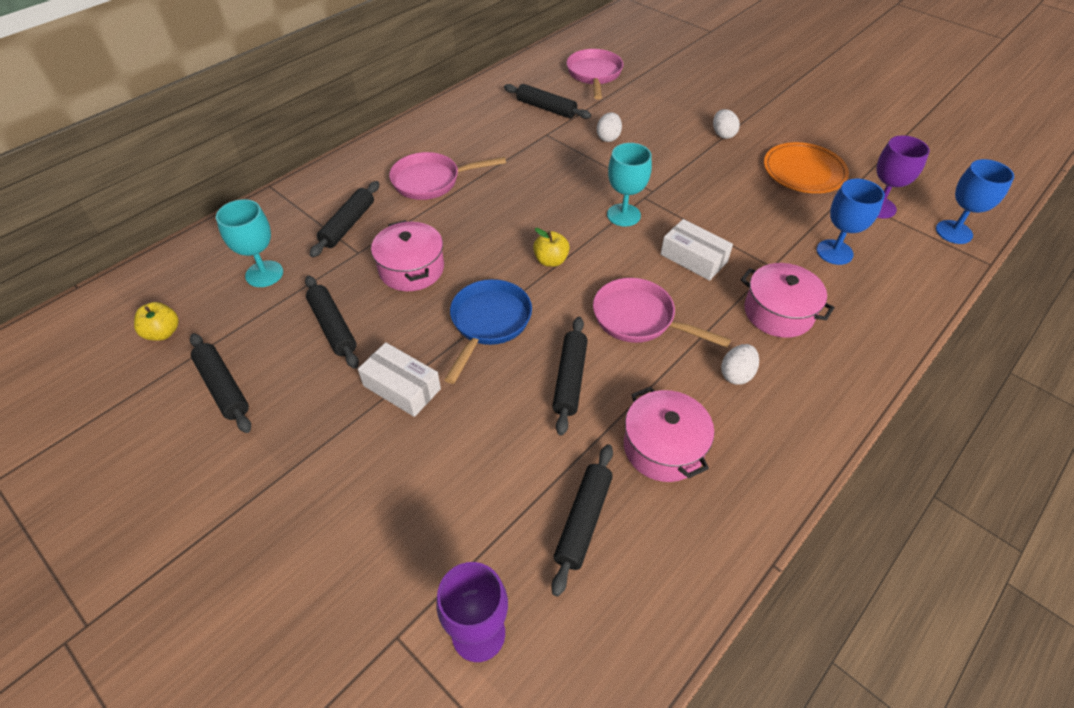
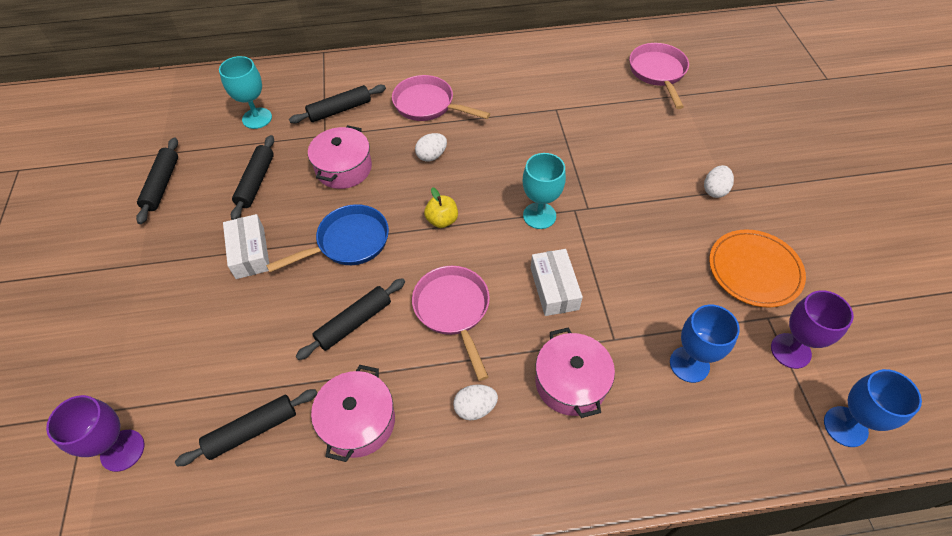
camera: 40 degrees right, 5 degrees up
(163, 333) = (169, 127): yellow apple -> none
(546, 108) = (581, 85): black rolling pin -> none
(594, 75) = (658, 73): pink pan -> pink pan turned 45 degrees counterclockwise
(608, 137) = (604, 139): white egg -> white egg (431, 156)

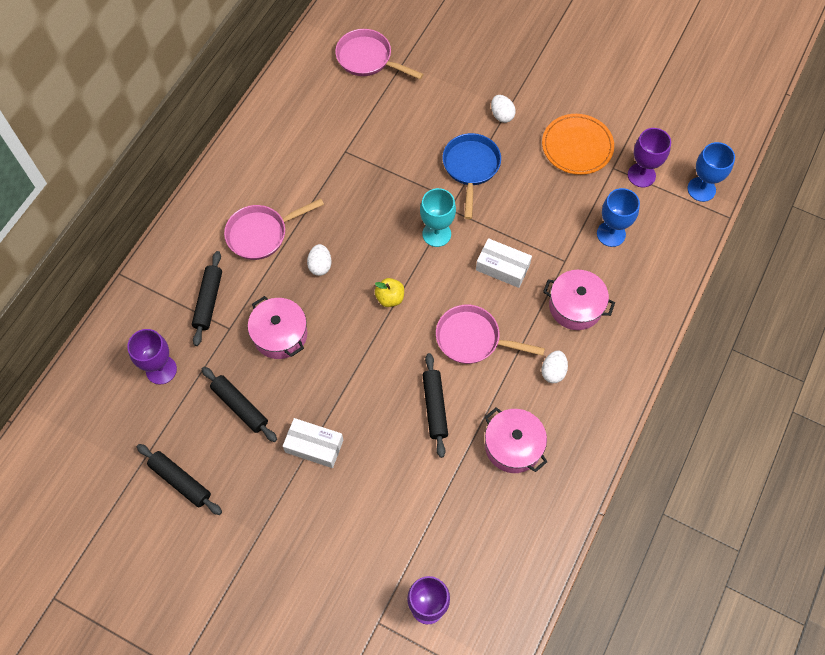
camera: 55 degrees left, 10 degrees up
(252, 430) = (472, 515): black rolling pin -> none
(257, 118) = (161, 370): turquoise goblet -> purple goblet
(348, 242) = (359, 372): blue pan -> blue pan (471, 168)

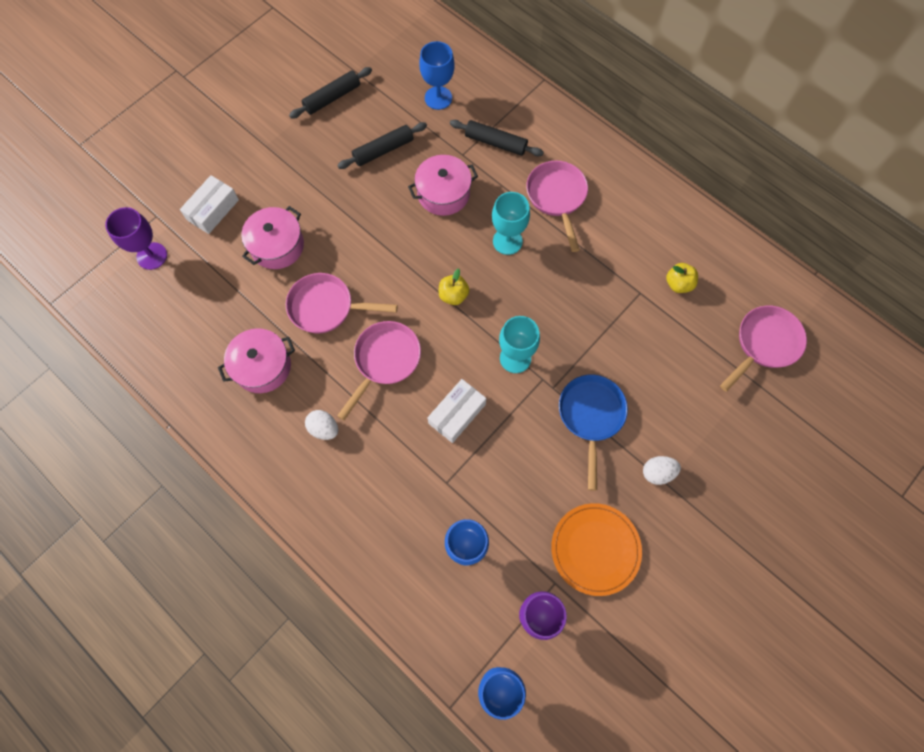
camera: 105 degrees right, 5 degrees up
(161, 370) = (438, 98): purple goblet -> blue goblet
(314, 446) = (326, 200): white box -> white box (213, 210)
(320, 265) = (507, 241): white egg -> turquoise goblet
(328, 125) = (678, 284): none -> yellow apple
(434, 407) = (326, 307): black rolling pin -> pink pan
(471, 168) = (591, 416): blue pan -> blue pan turned 105 degrees counterclockwise
(575, 306) = (389, 476): pink pot -> pink pot (277, 246)

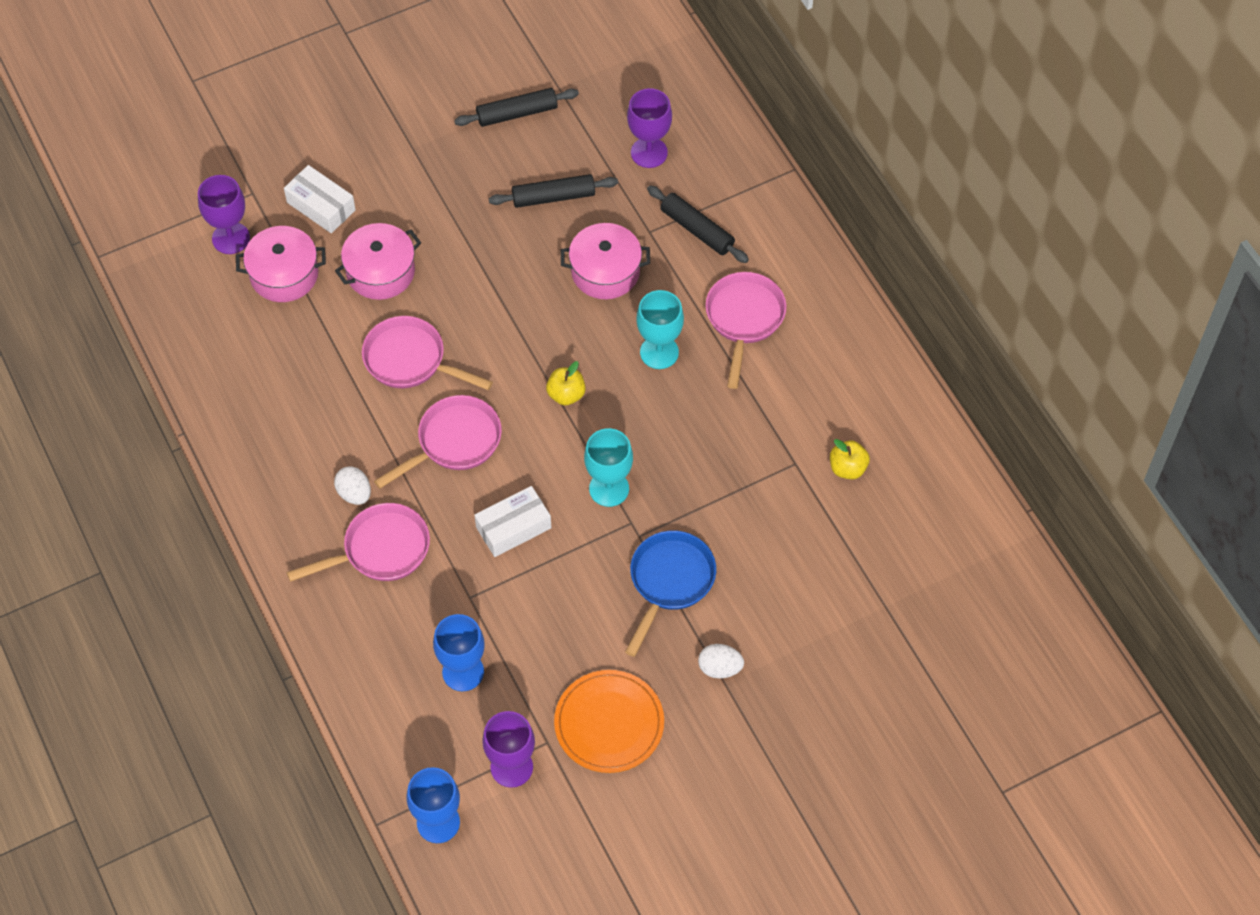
camera: 20 degrees right, 10 degrees down
(213, 210) = (321, 206): white box -> white box turned 75 degrees clockwise
(262, 366) = (311, 403): pink pot -> pink pot (284, 274)
(438, 98) = (649, 152): blue goblet -> purple goblet
(764, 344) = (920, 570): pink pan -> pink pan (380, 550)

